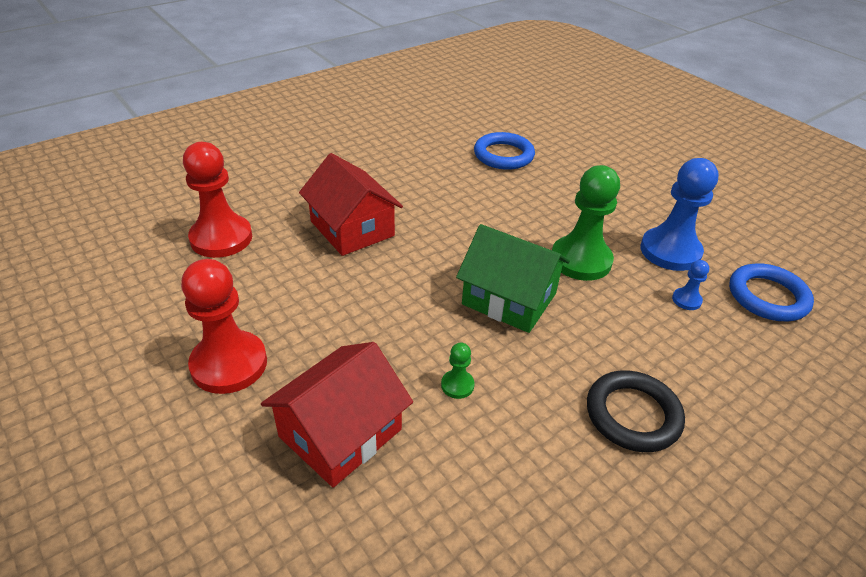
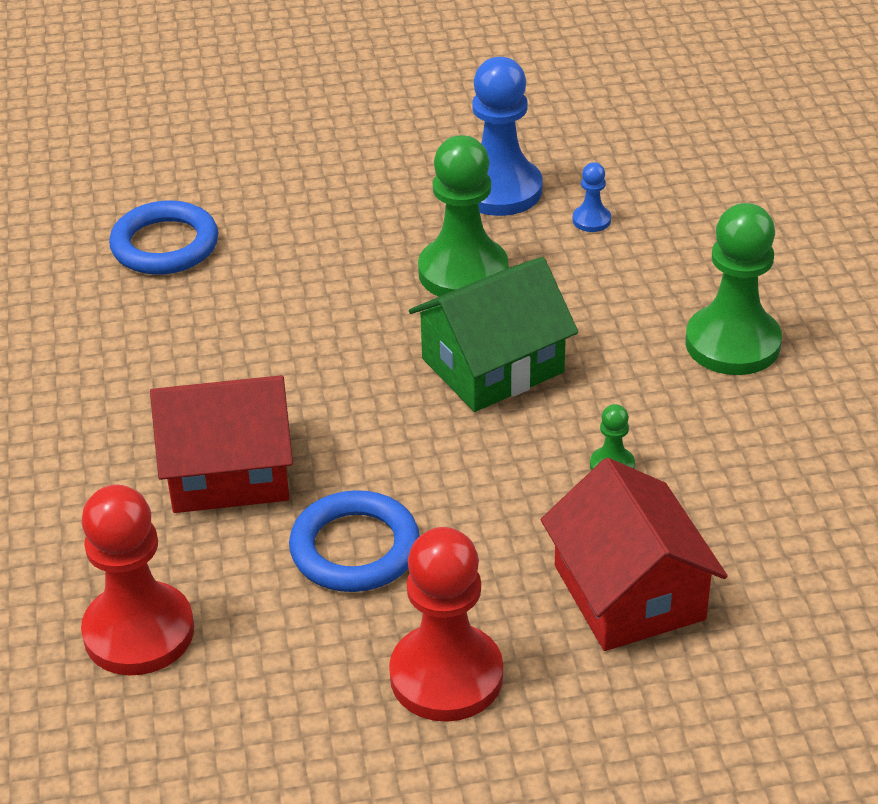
camera: 60 degrees left, 0 degrees up
(632, 415) = (732, 343): black ring -> green pawn
(767, 297) = (626, 157): blue ring -> blue ring (355, 548)

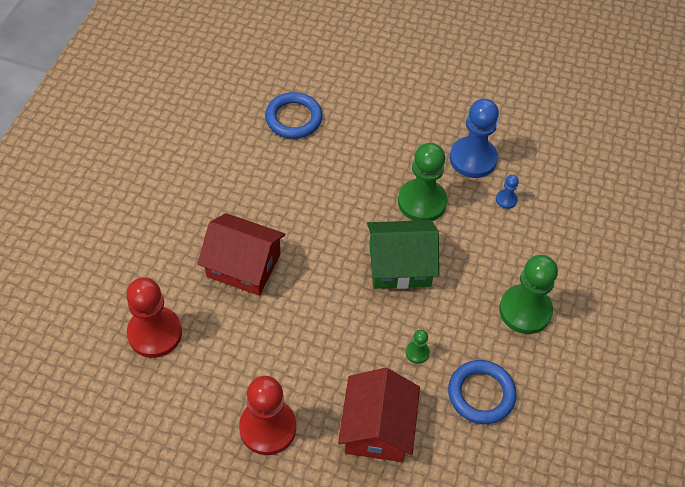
camera: 25 degrees right, 15 degrees up
(355, 548) = (271, 337): blue ring -> blue ring (481, 394)

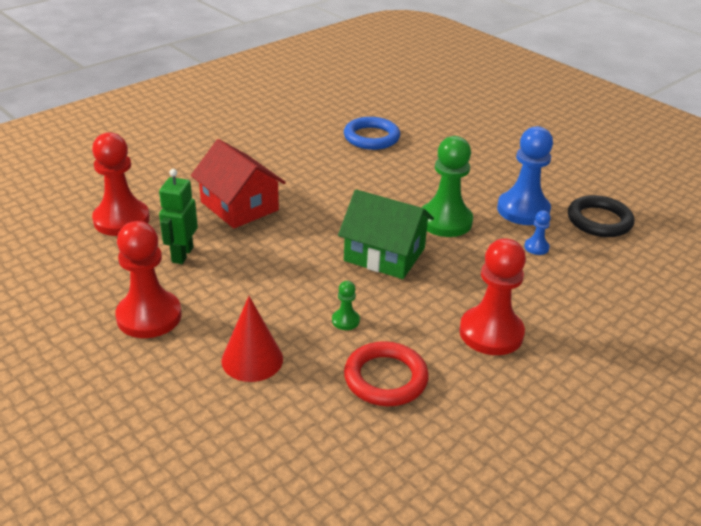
camera: 30 degrees right, 20 degrees down
(240, 348) = (182, 255): none -> green robot
(377, 427) = (252, 359): red house -> red cone
(481, 394) = (385, 378): blue ring -> red ring
(525, 310) = (491, 333): green pawn -> red pawn
(535, 144) = (599, 221): none -> black ring

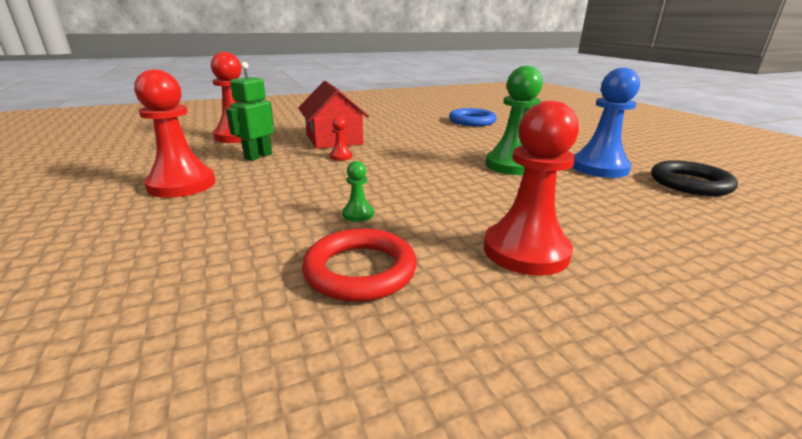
camera: 20 degrees right, 10 degrees down
(252, 359) = (231, 227): red cone -> none
(270, 238) = (341, 156): none -> red pawn
(384, 254) = (436, 177): green house -> none
(536, 247) = (608, 192): blue pawn -> none

